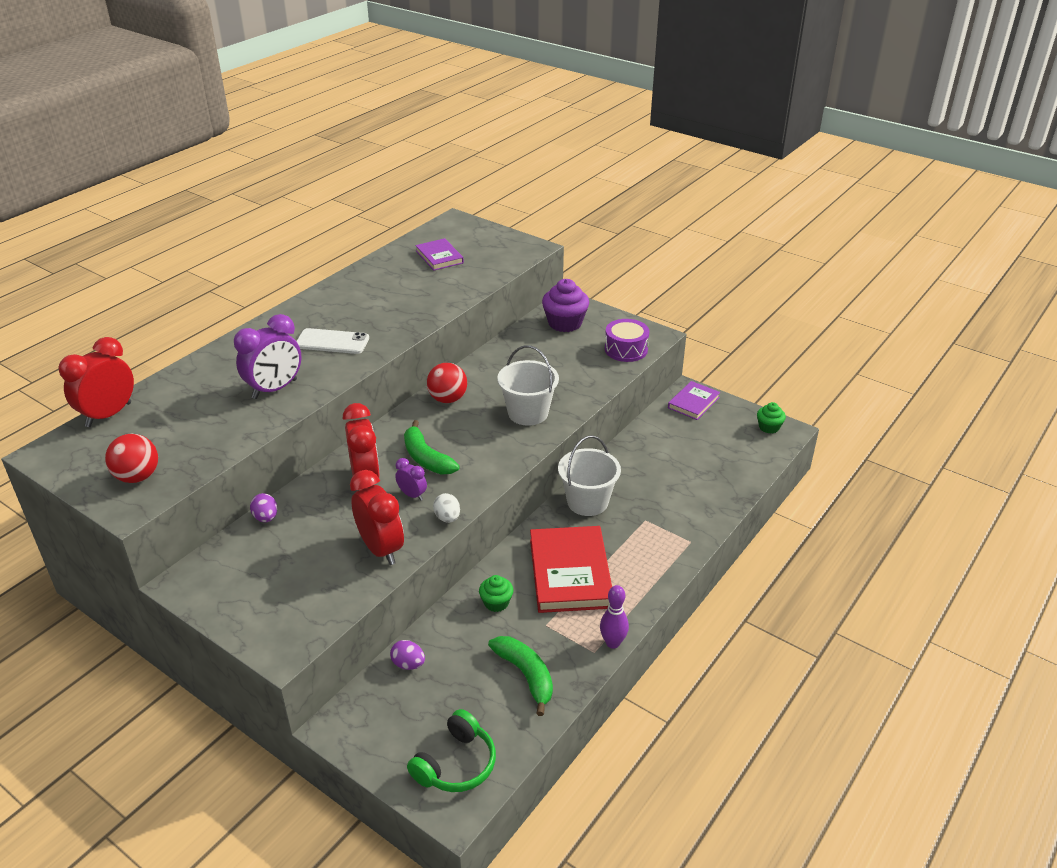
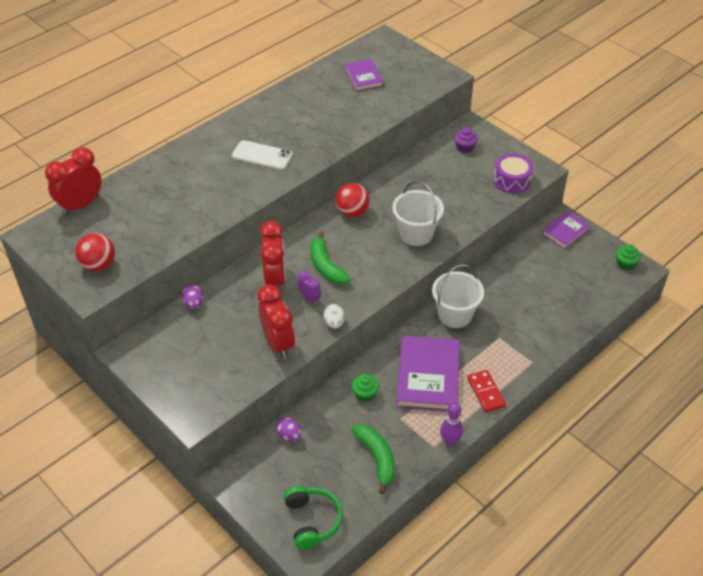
camera: 10 degrees right, 10 degrees up
(274, 389) = (210, 196): purple clock -> none
(456, 764) = (312, 521): green headphones -> green headphones turned 60 degrees counterclockwise
(565, 323) = (464, 147): purple cupcake -> purple cupcake, size x0.57
(570, 573) = (428, 376): red book -> purple book
(643, 581) = (486, 392): none -> red domino

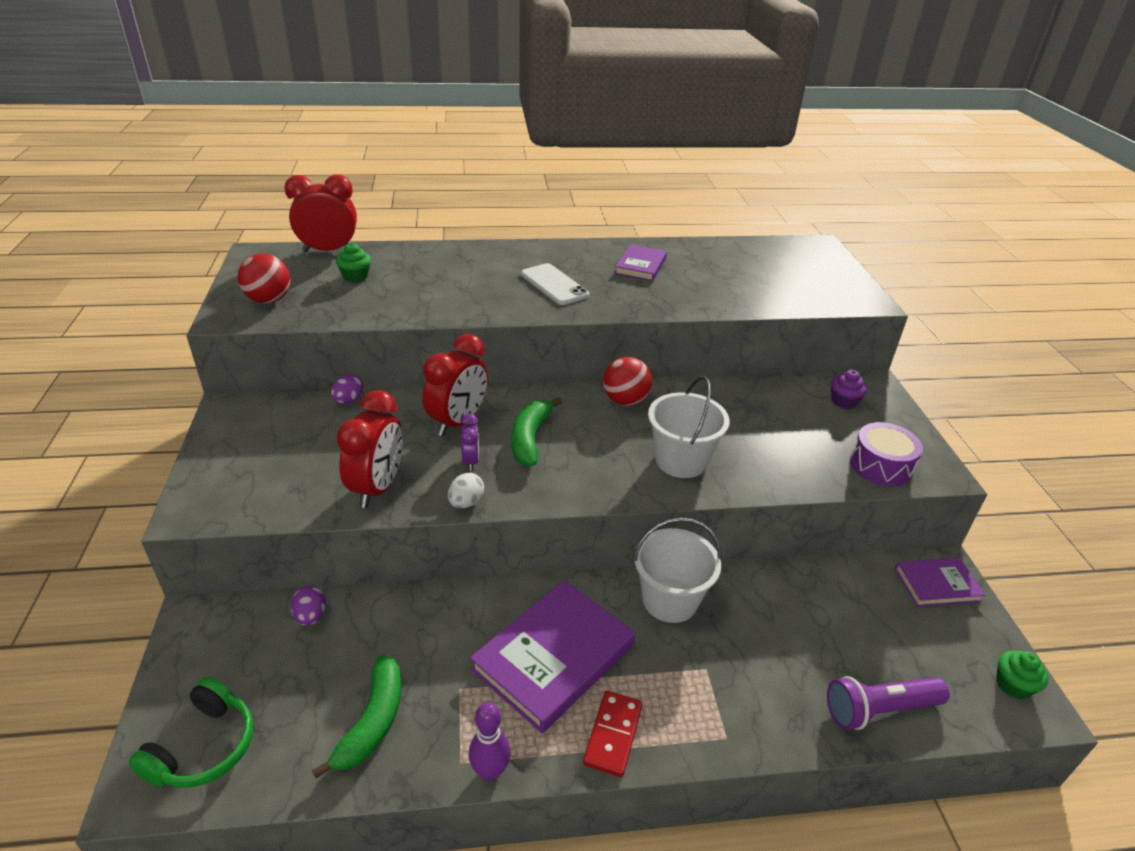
camera: 35 degrees right, 10 degrees down
(364, 77) = (756, 266): purple book -> purple book (640, 266)
(365, 394) = (451, 626): green cupcake -> green cupcake (355, 276)
(582, 309) = (879, 709): none -> purple flashlight

